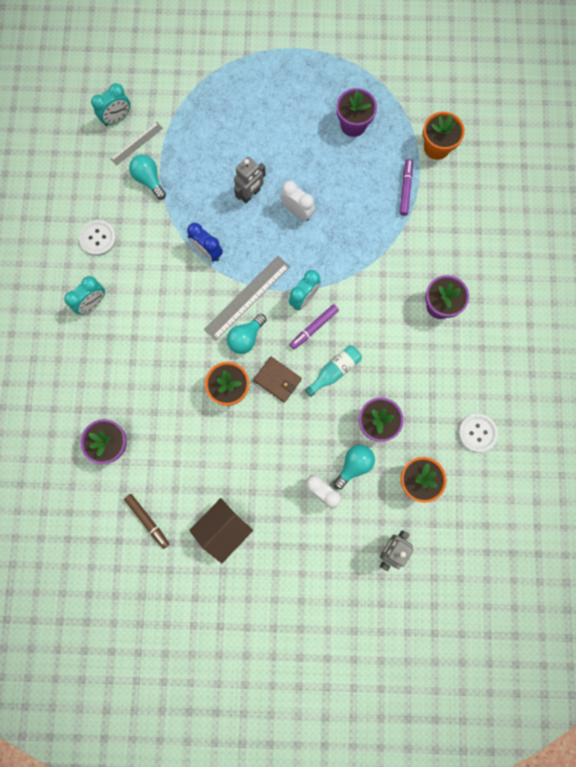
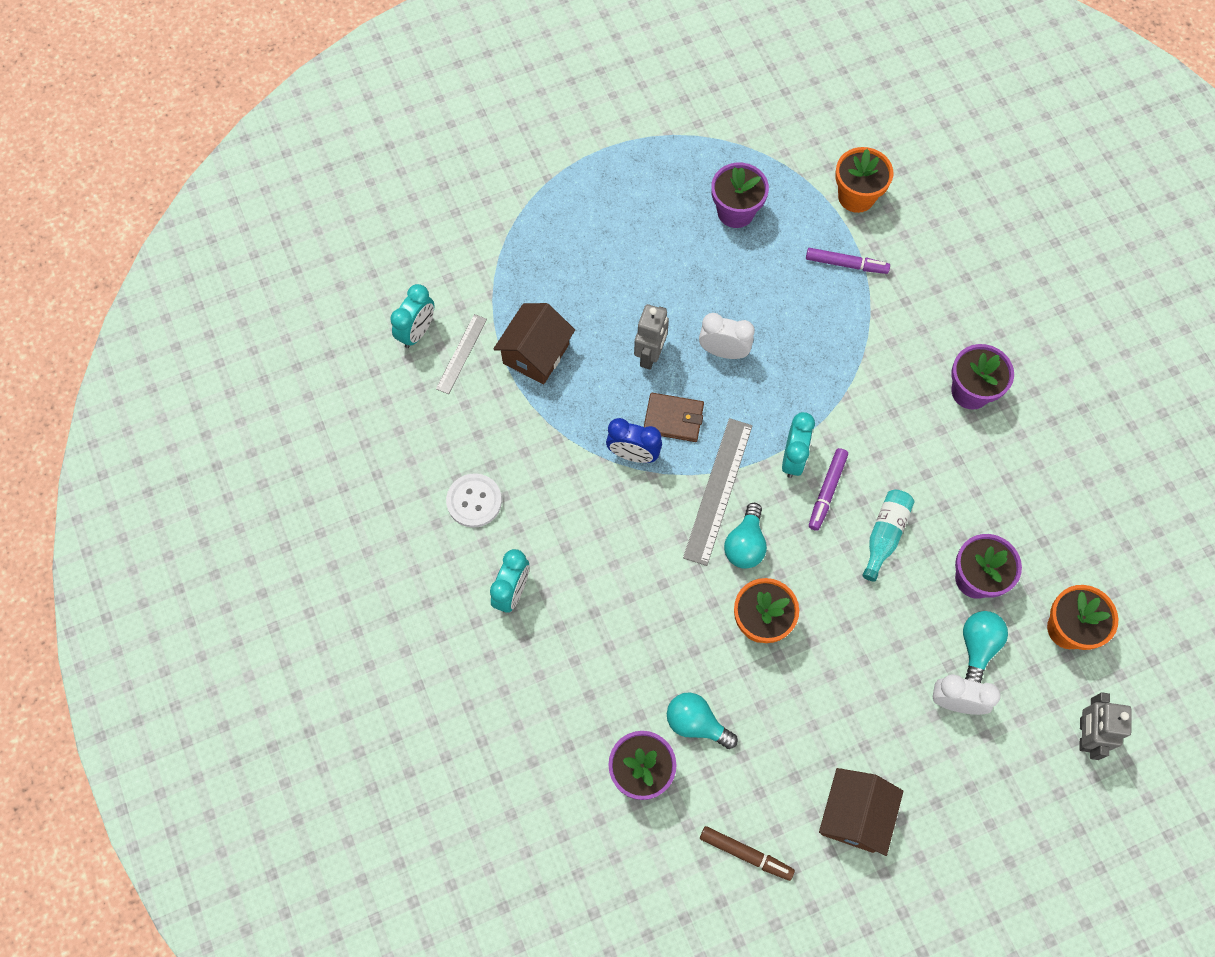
camera: 25 degrees left, 10 degrees down
(149, 180) = (503, 394): turquoise light bulb -> turquoise light bulb (696, 723)
(181, 163) = (536, 354): none -> brown house
(277, 380) = (817, 580): brown wallet -> brown wallet (673, 419)
(405, 189) = (846, 264): purple marker -> purple marker turned 120 degrees clockwise
(477, 433) = (1108, 531): white button -> none

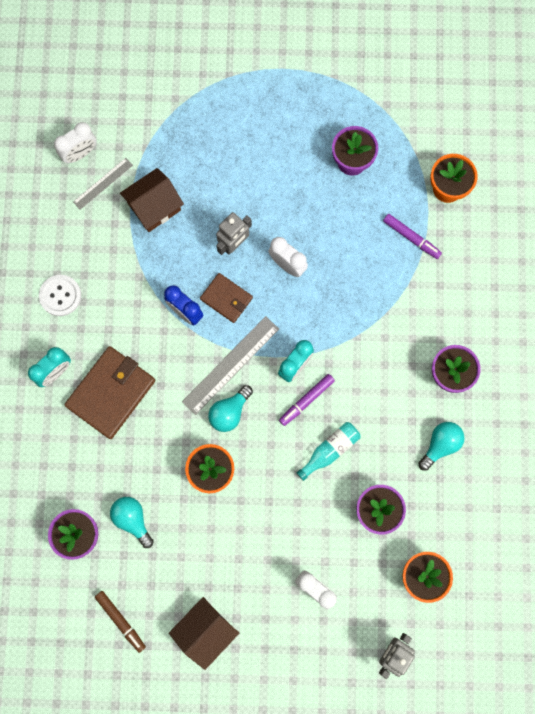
camera: 25 degrees right, 10 degrees up
(417, 332) = (80, 153): turquoise clock -> white clock
(593, 586) = (111, 393): none -> brown wallet
(977, 647) = (351, 558): turquoise light bulb -> turquoise light bulb (440, 445)

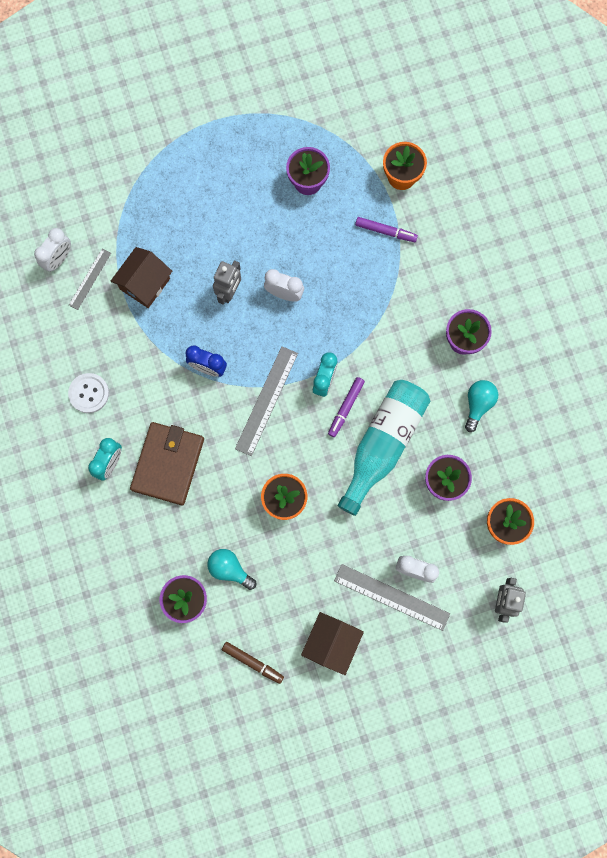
camera: 20 degrees left, 0 degrees up
(226, 298) = (241, 343): brown wallet -> none
(229, 412) = (281, 442): turquoise light bulb -> none
(282, 607) = (391, 597): none -> grey ruler
(330, 450) = (383, 444): turquoise bottle -> turquoise bottle, size x2.03

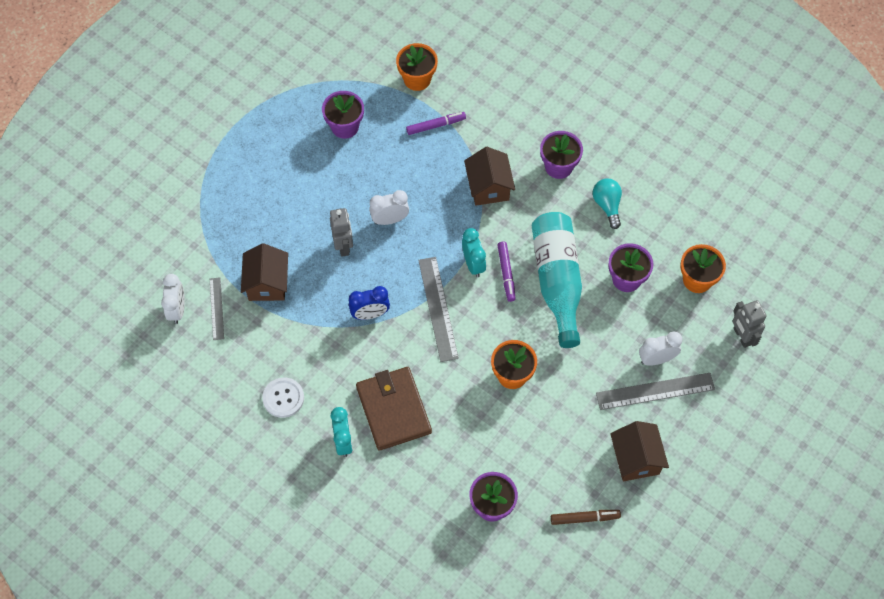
camera: 35 degrees left, 15 degrees down
(229, 569) = (508, 458): turquoise light bulb -> none
(389, 319) = (488, 187): none -> brown house

